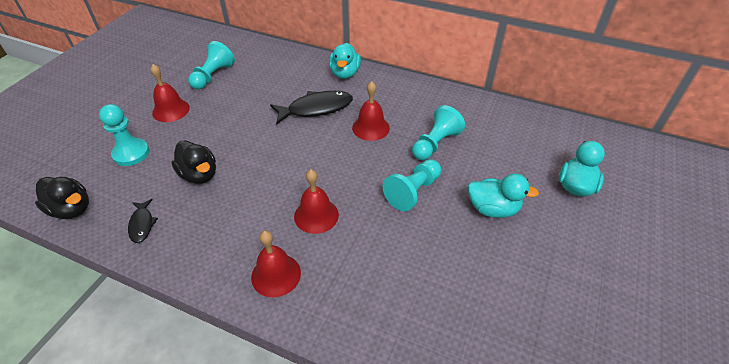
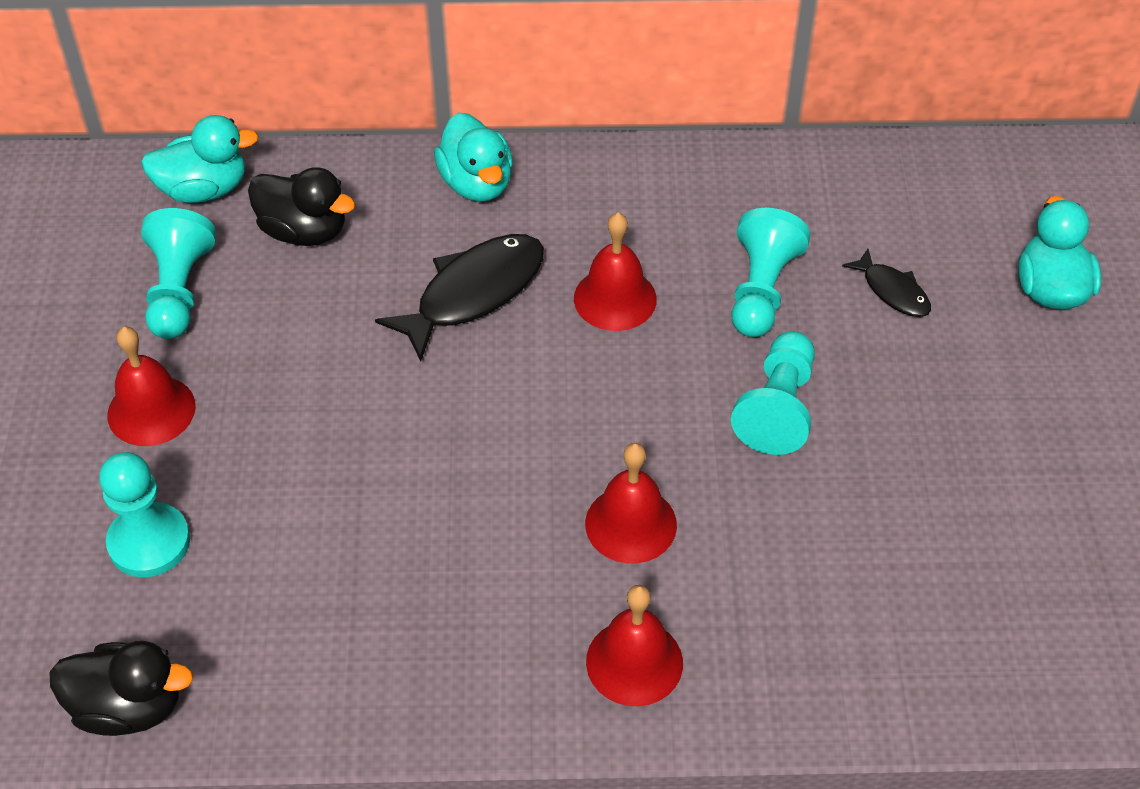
camera: 25 degrees left, 5 degrees up
(142, 224) = (306, 676): black fish -> black fish (892, 291)
(199, 175) = (339, 532): black duck -> black duck (304, 231)
(493, 209) = (934, 388): turquoise duck -> turquoise duck (204, 189)

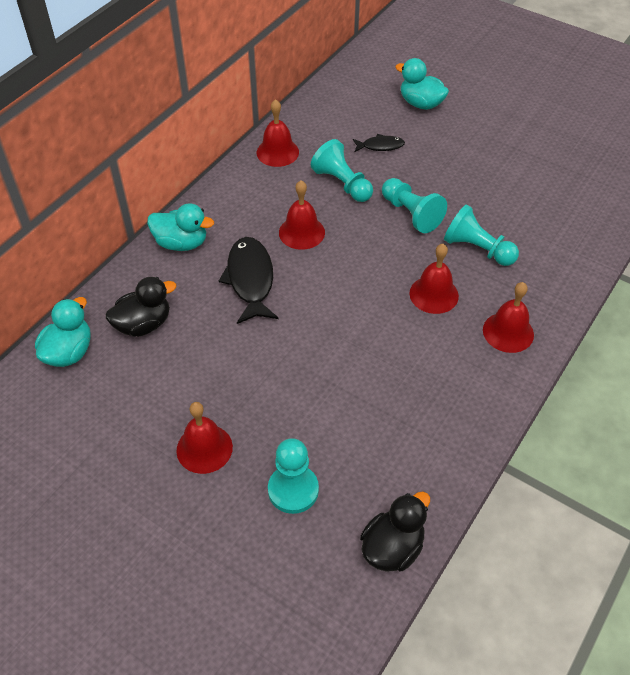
camera: 55 degrees left, 0 degrees up
(179, 291) = (131, 397): turquoise pawn -> turquoise pawn (477, 249)
(753, 180) = (277, 152): none -> red bell

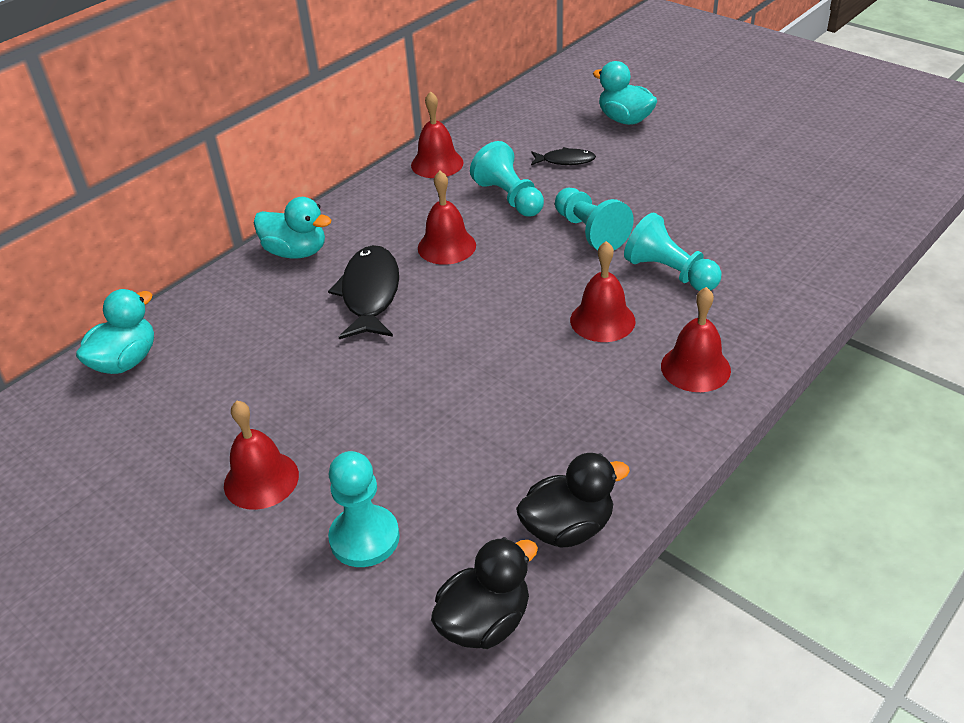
camera: 10 degrees right, 10 degrees down
(143, 324) = (225, 336): black duck -> black duck (568, 527)

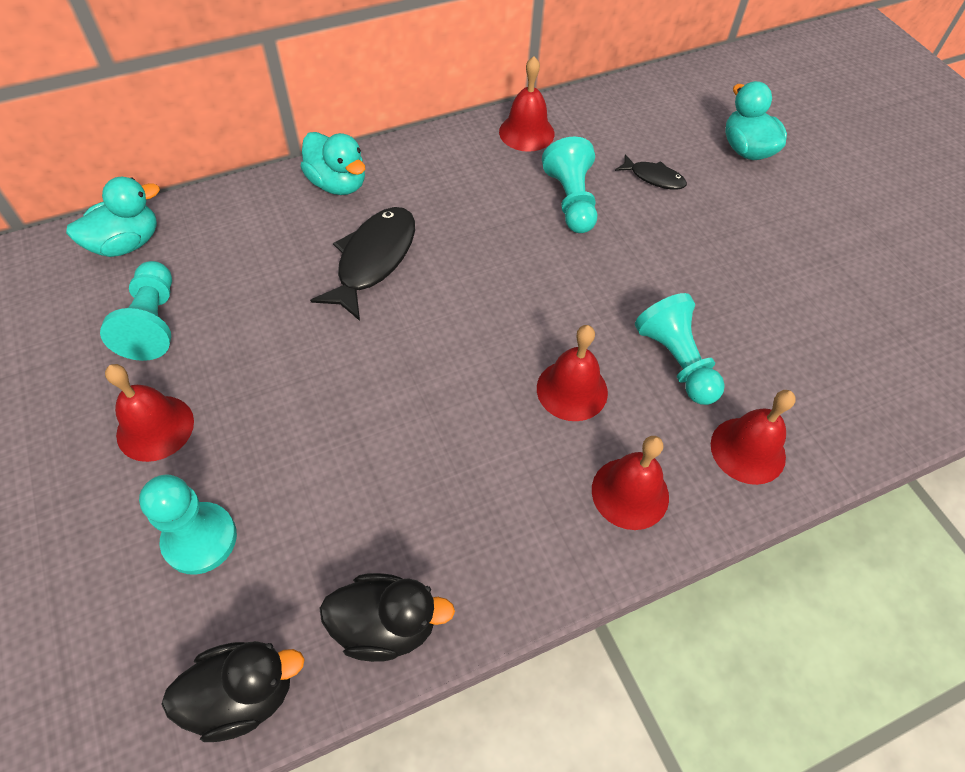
camera: 20 degrees right, 15 degrees up
(446, 246) = (476, 234): red bell -> red bell (748, 450)
(590, 232) = (625, 275): turquoise pawn -> turquoise pawn (153, 323)

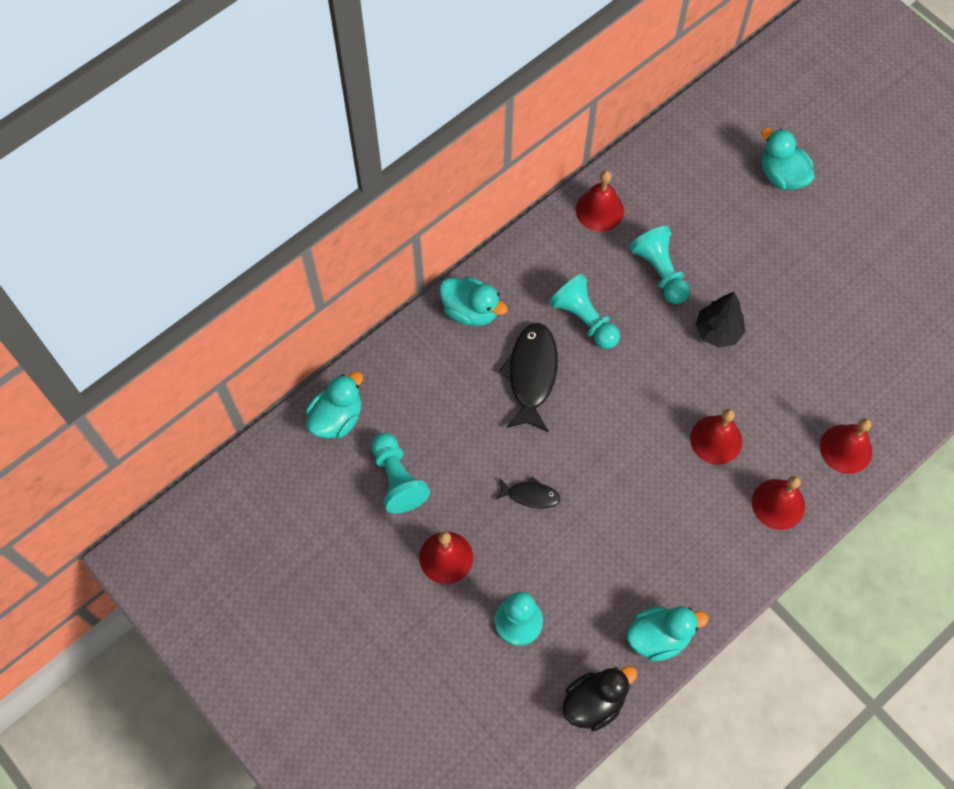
camera: 15 degrees left, 10 degrees up
(386, 625) = (658, 637): black duck -> turquoise duck
(618, 274) = (717, 331): none -> black tree
(654, 178) = (717, 228): black fish -> black fish (530, 495)
(676, 361) = (780, 394): turquoise pawn -> turquoise pawn (584, 319)

